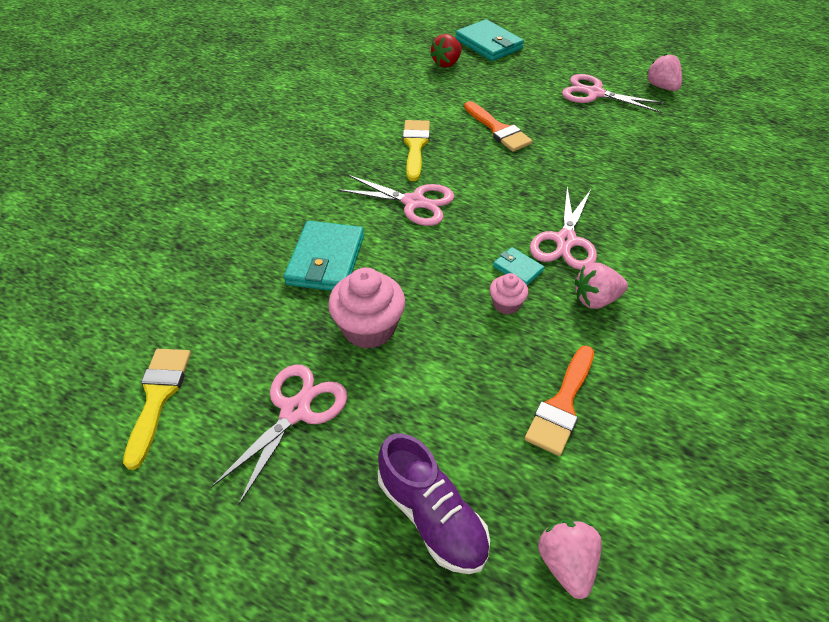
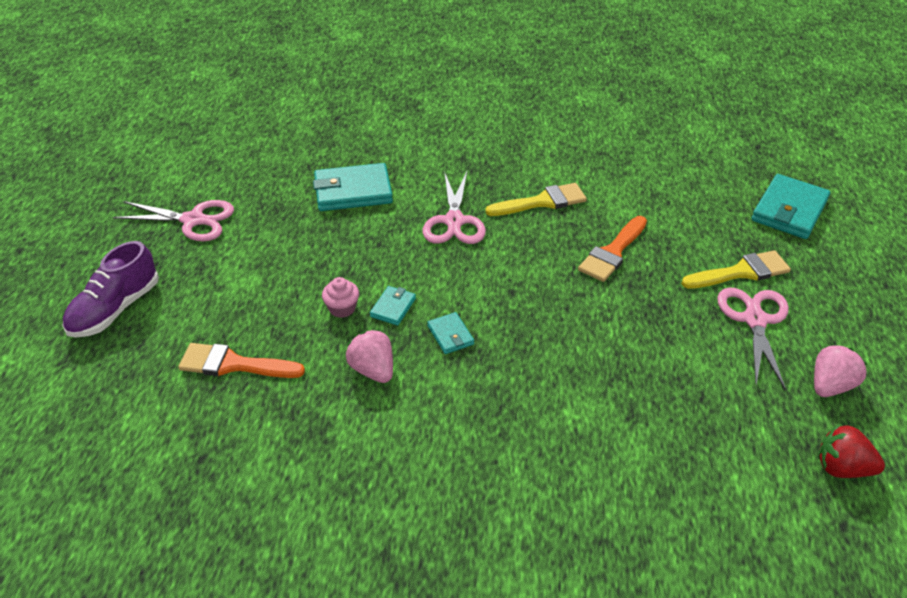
camera: 70 degrees right, 5 degrees down
(158, 397) = (191, 158): yellow brush -> yellow brush (741, 272)
(369, 328) = (284, 234): pink cupcake -> none
(447, 63) = (715, 188): red strawberry -> red strawberry (842, 468)
(565, 241) = (450, 335): pink scissors -> turquoise wallet
(566, 563) = (84, 389): pink strawberry -> none

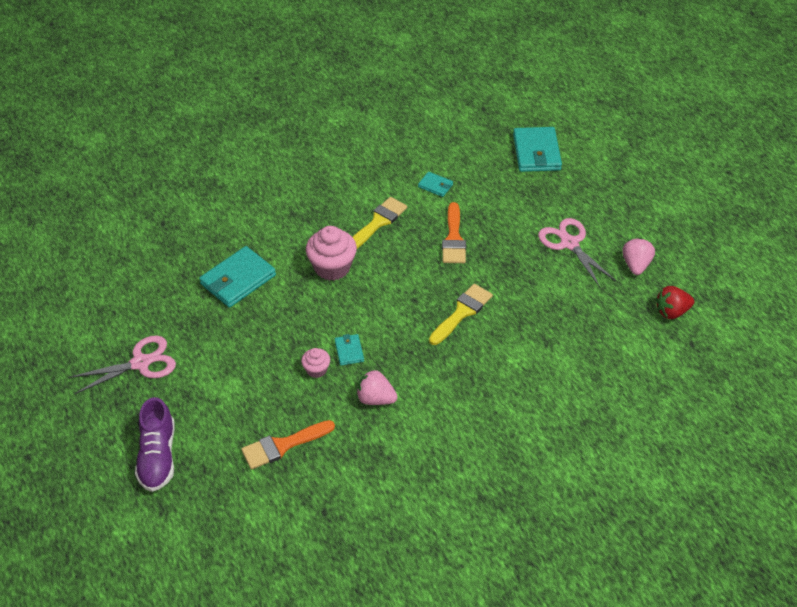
camera: 35 degrees left, 5 degrees up
(450, 335) = (402, 350): turquoise wallet -> turquoise wallet (435, 186)
(454, 221) = (332, 267): pink scissors -> pink cupcake
(741, 272) = (539, 213): yellow brush -> yellow brush (462, 312)

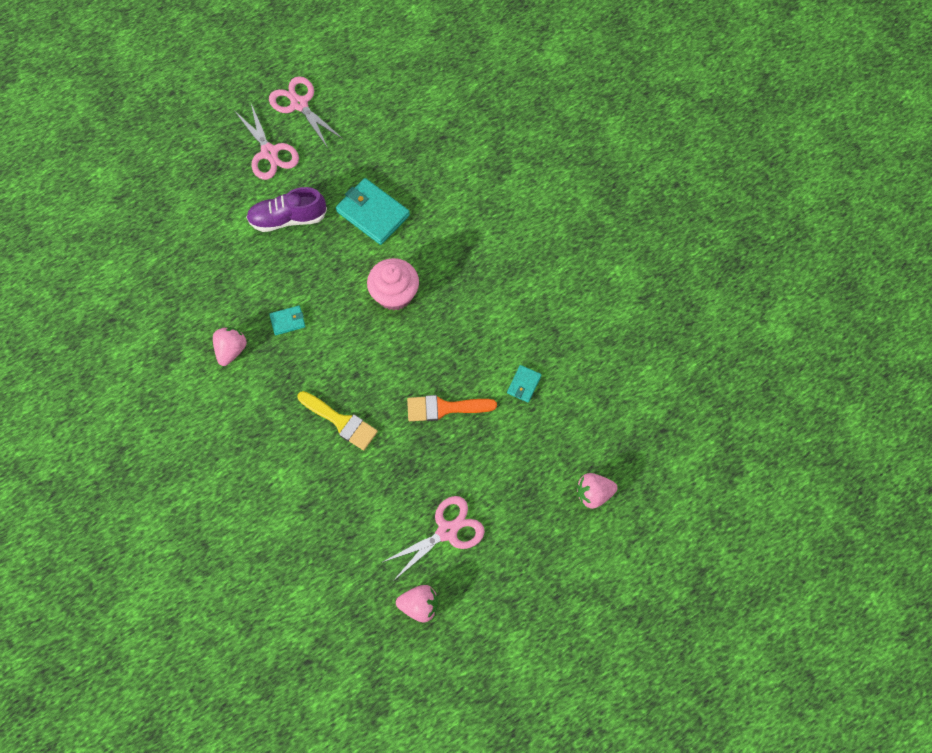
camera: 85 degrees right, 20 degrees up
(85, 336) = (299, 104): none -> pink scissors
(158, 456) = (170, 185): purple shoe -> purple shoe (288, 218)
(283, 445) = (180, 278): orange brush -> none
(316, 370) = (264, 295): pink cupcake -> none
(378, 222) = (462, 331): yellow brush -> none
(536, 152) = (593, 493): turquoise wallet -> pink strawberry
(671, 312) = (352, 642): red strawberry -> none

